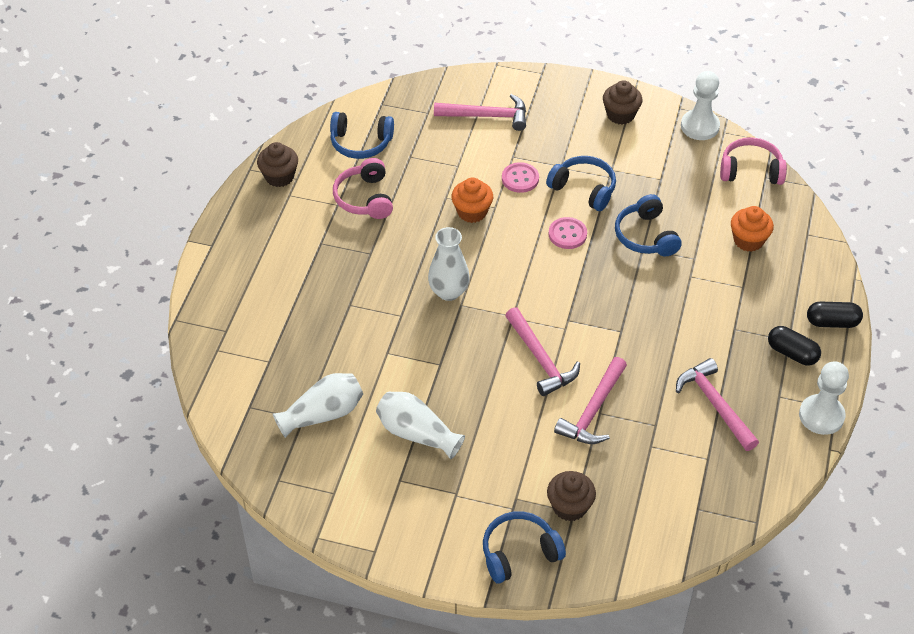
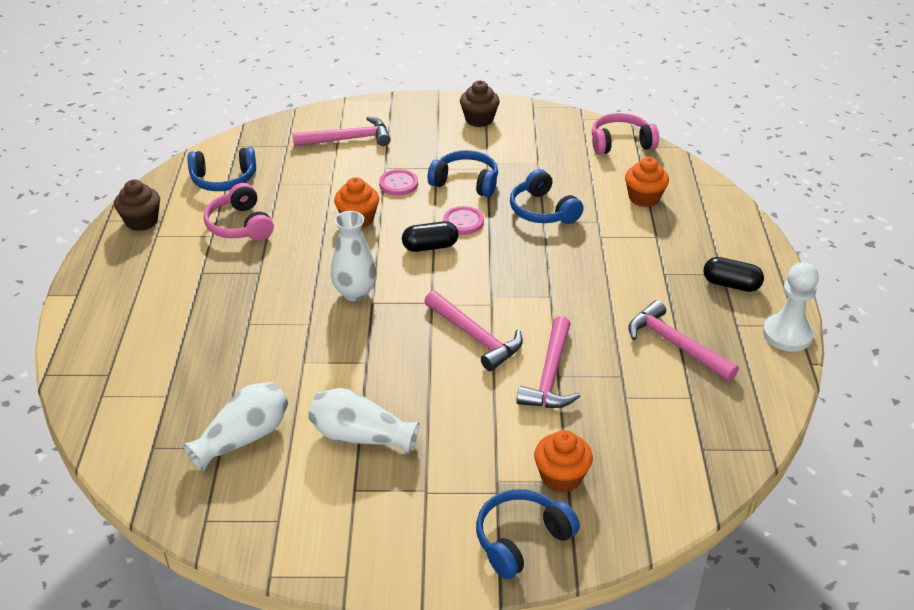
camera: 15 degrees left, 10 degrees down
(569, 507) = (561, 477): brown cupcake -> orange cupcake
(700, 126) = (558, 117): white pawn -> none
(832, 322) = (756, 251): black capsule -> black capsule (430, 247)

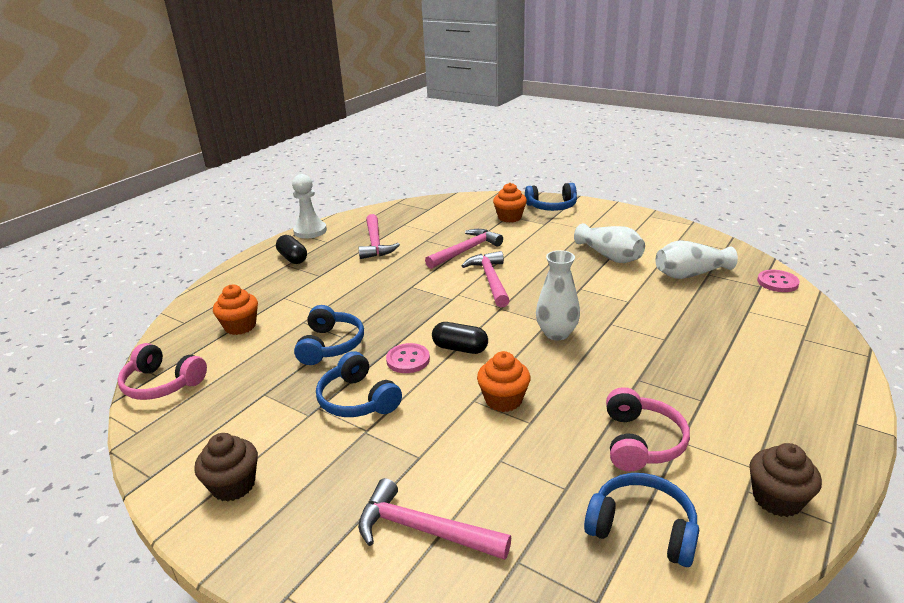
camera: 145 degrees left, 10 degrees down
(398, 184) = (425, 426): pink button -> pink button (777, 282)

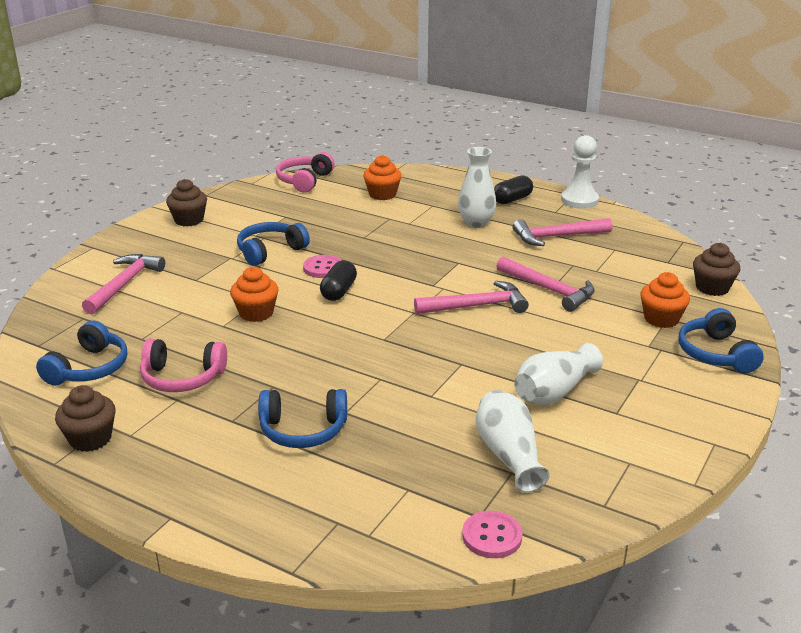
camera: 85 degrees right, 0 degrees up
(330, 345) = (350, 233): blue headphones -> blue headphones (303, 430)
(468, 200) = (712, 288): none -> brown cupcake
(556, 333) = (361, 343): white vase -> white vase (476, 223)

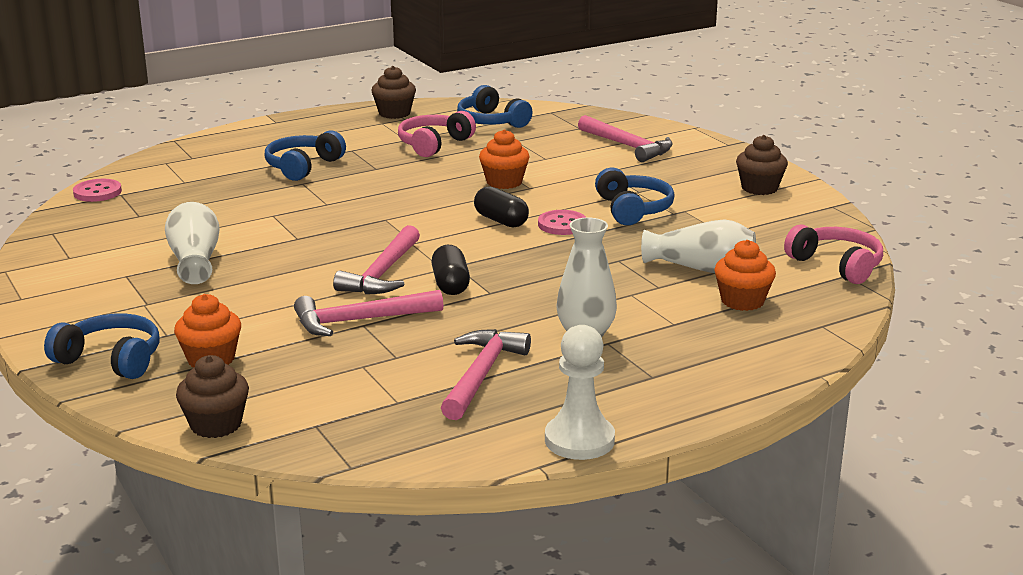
camera: 120 degrees right, 5 degrees down
(509, 455) = (156, 220): white vase -> white vase (702, 269)
(512, 199) = (637, 386): black capsule -> black capsule (450, 284)

